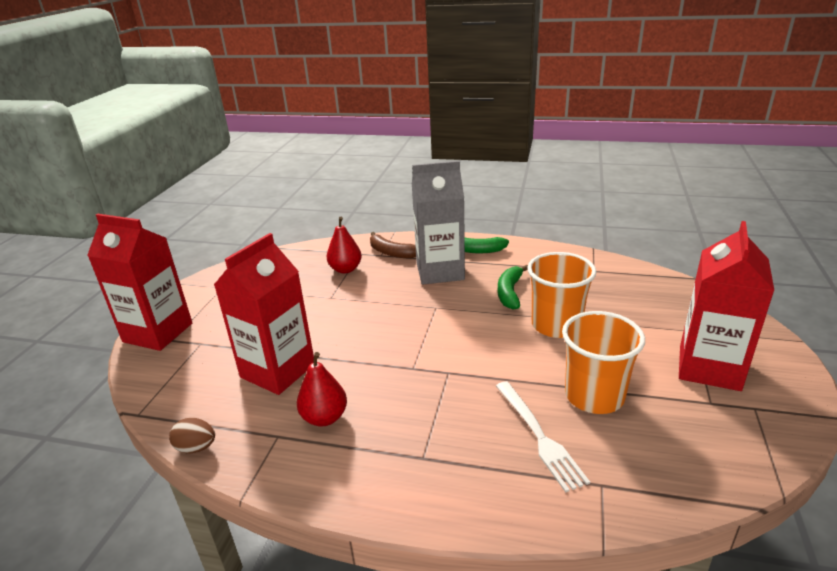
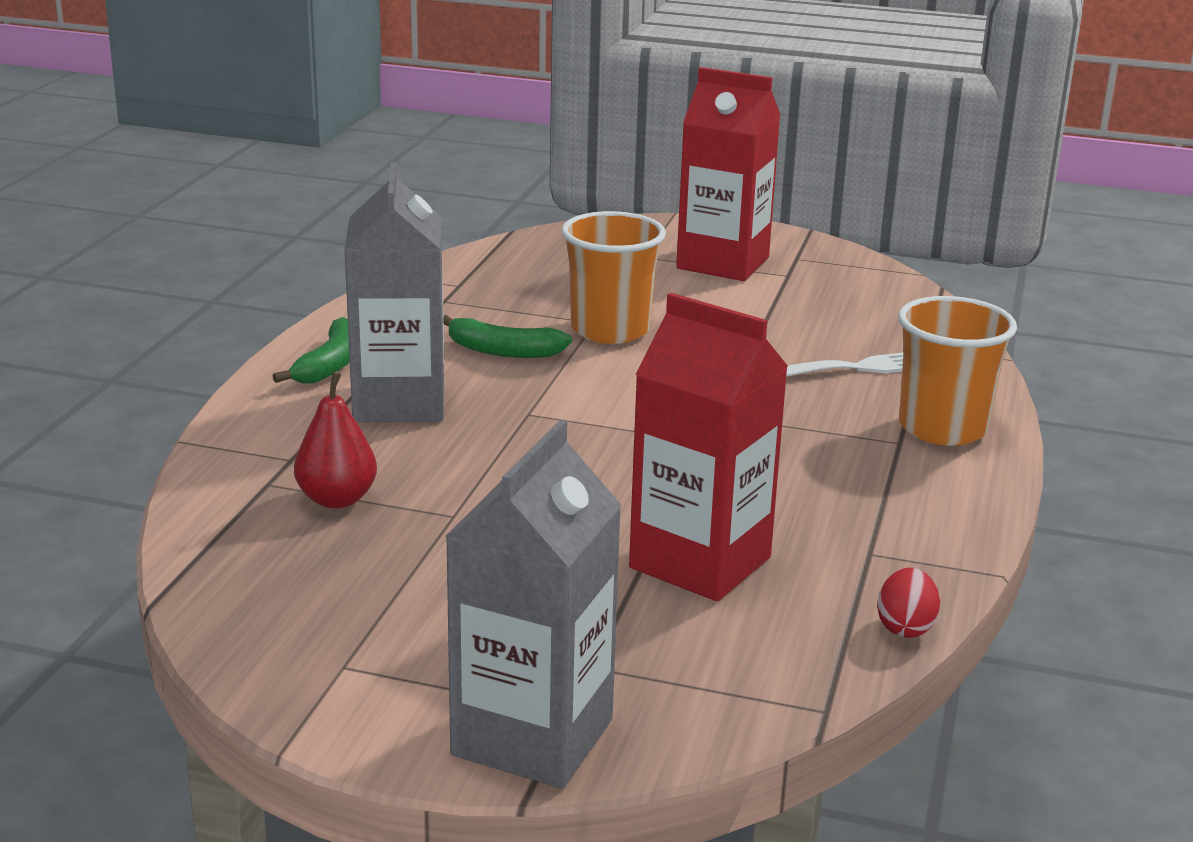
camera: 90 degrees left, 5 degrees down
(158, 332) = (532, 737): red carton -> grey carton
(196, 447) = (905, 627): brown egg -> red egg
(324, 418) = (825, 513): red pear -> none
(392, 252) = (287, 446): brown banana -> none
(594, 396) = (775, 329): orange cup -> orange cup (942, 428)

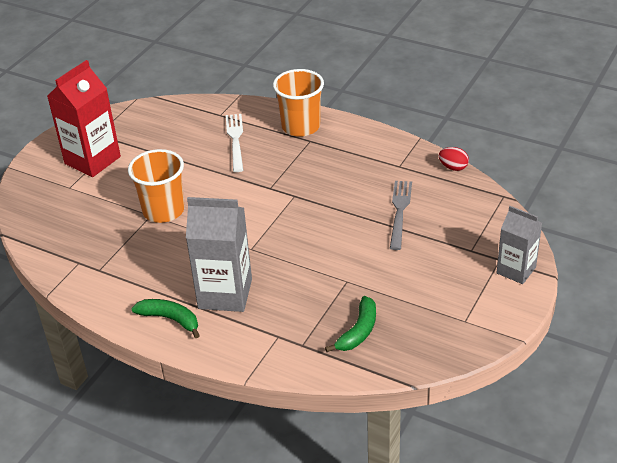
camera: 75 degrees left, 15 degrees up
(337, 499) = (324, 320): red pear -> none
(503, 351) = (175, 251): green banana -> green banana (358, 331)
(532, 737) = (516, 270): grey carton -> grey carton, size x0.63
(700, 563) = (400, 211): red carton -> grey fork

